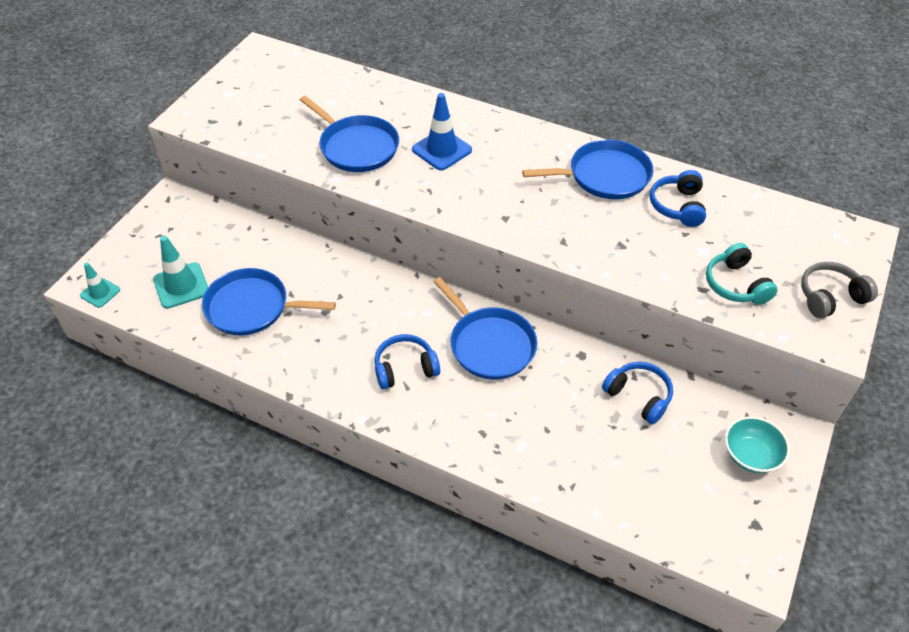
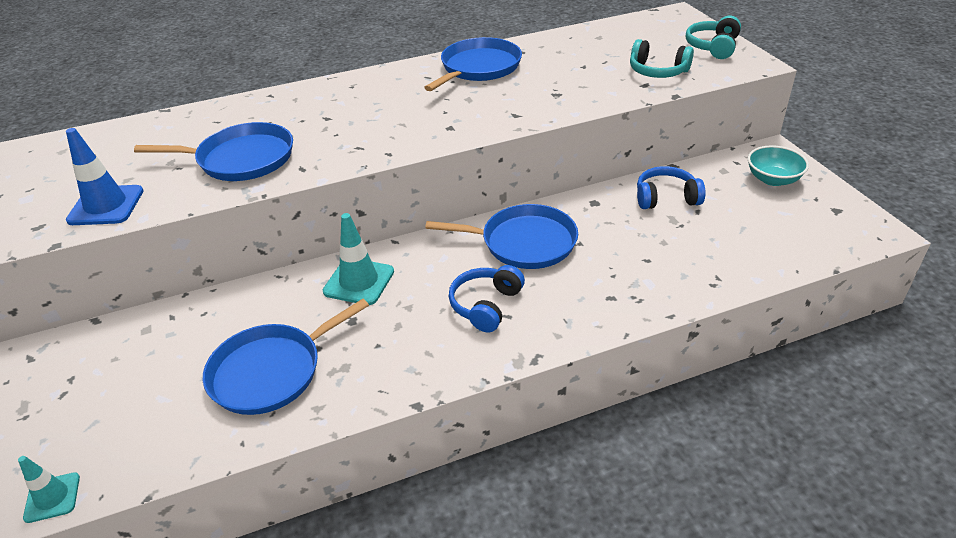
camera: 45 degrees left, 10 degrees down
(181, 285) = (159, 413): turquoise traffic cone -> turquoise traffic cone (359, 281)
(442, 150) = (326, 120): blue traffic cone -> blue traffic cone (106, 206)
(678, 206) = (553, 56): blue headphones -> none
(830, 297) = (713, 47): grey headphones -> turquoise headphones

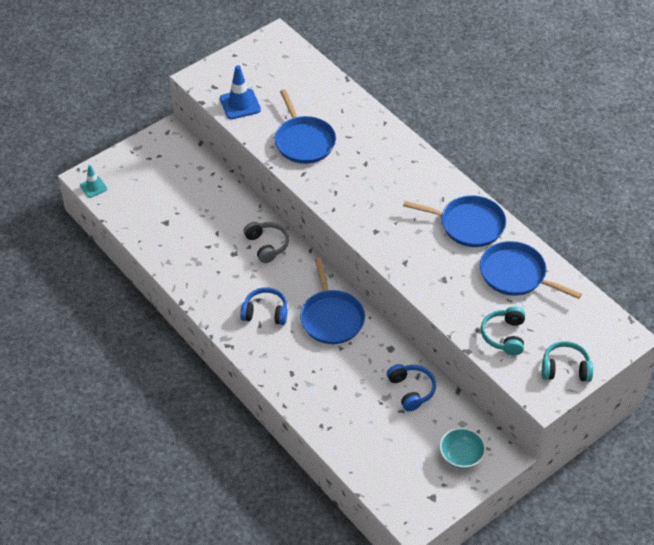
camera: 70 degrees right, 10 degrees up
(271, 371) = (186, 233): blue pan -> blue pan (516, 274)
(359, 281) = (267, 245): turquoise traffic cone -> grey headphones

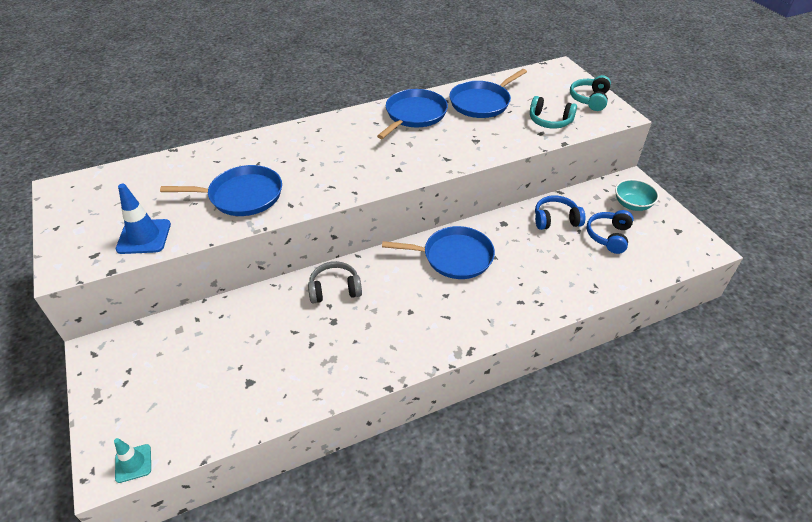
camera: 75 degrees left, 5 degrees down
(265, 312) = (431, 308): blue headphones -> blue headphones (609, 236)

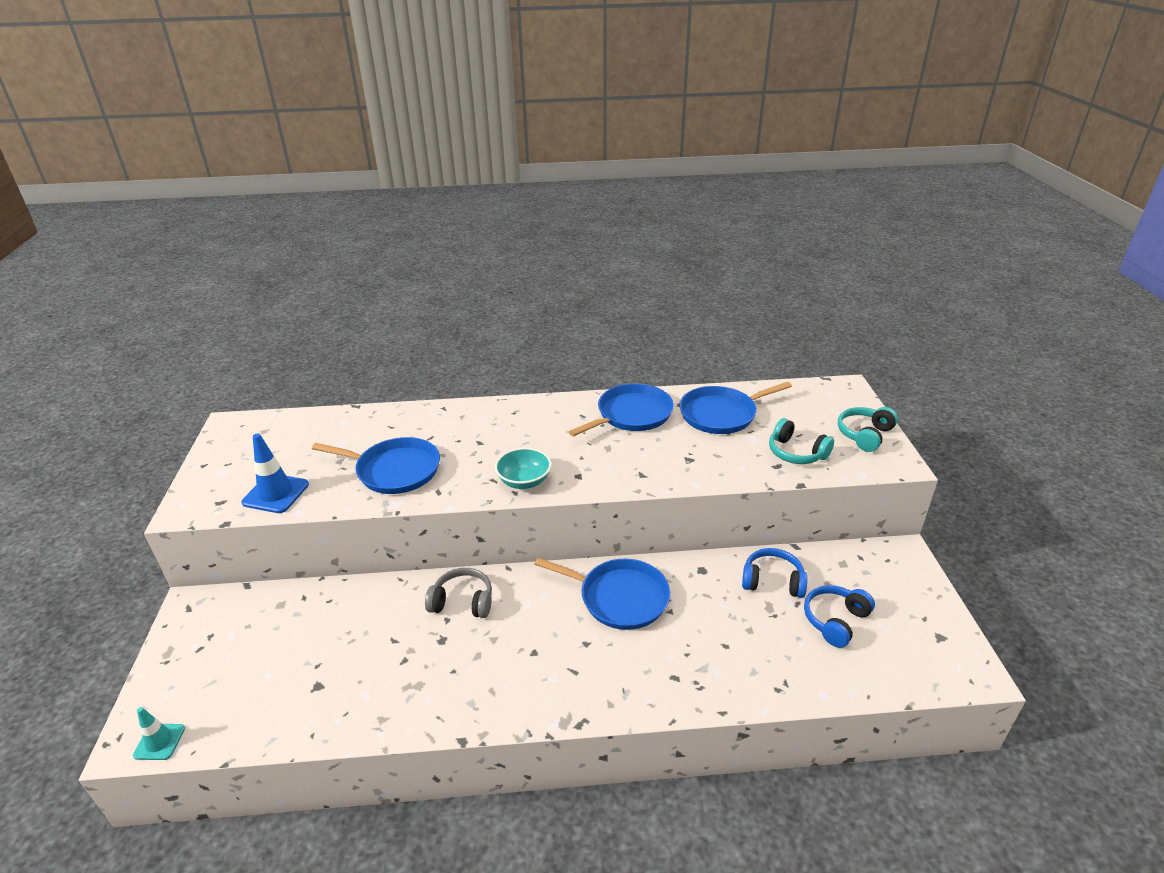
camera: 20 degrees right, 10 degrees down
(632, 204) = (889, 585): turquoise bowl -> turquoise bowl (524, 481)

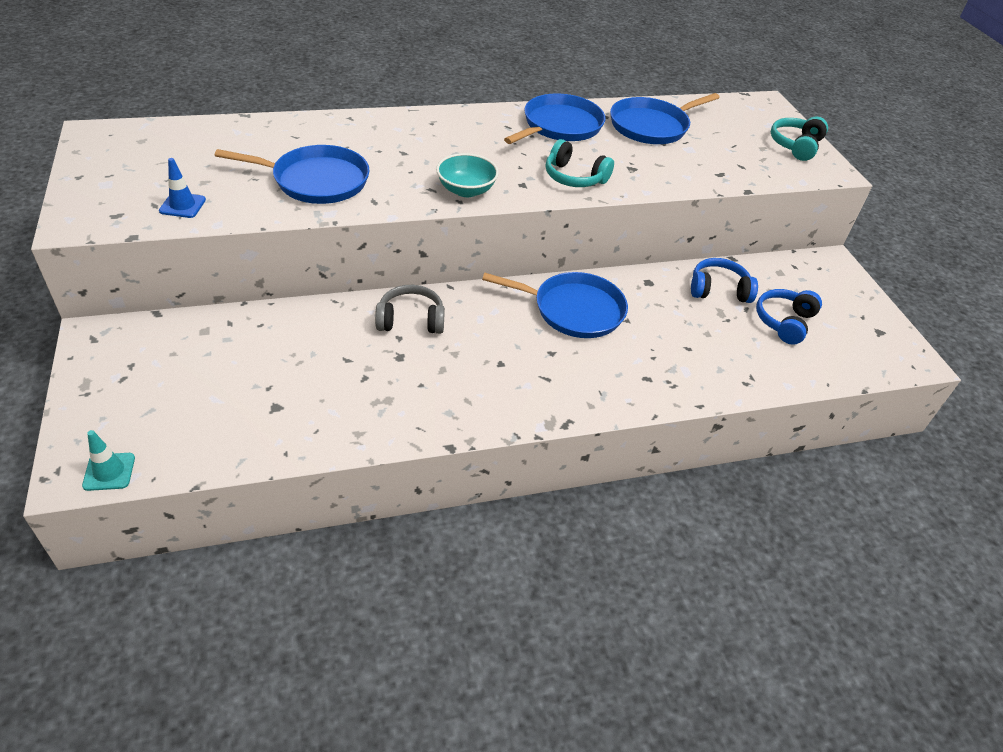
camera: 15 degrees left, 10 degrees up
(276, 493) = (182, 205): blue traffic cone -> blue traffic cone, size x0.62
(796, 453) = (735, 162): turquoise headphones -> turquoise headphones (574, 177)

